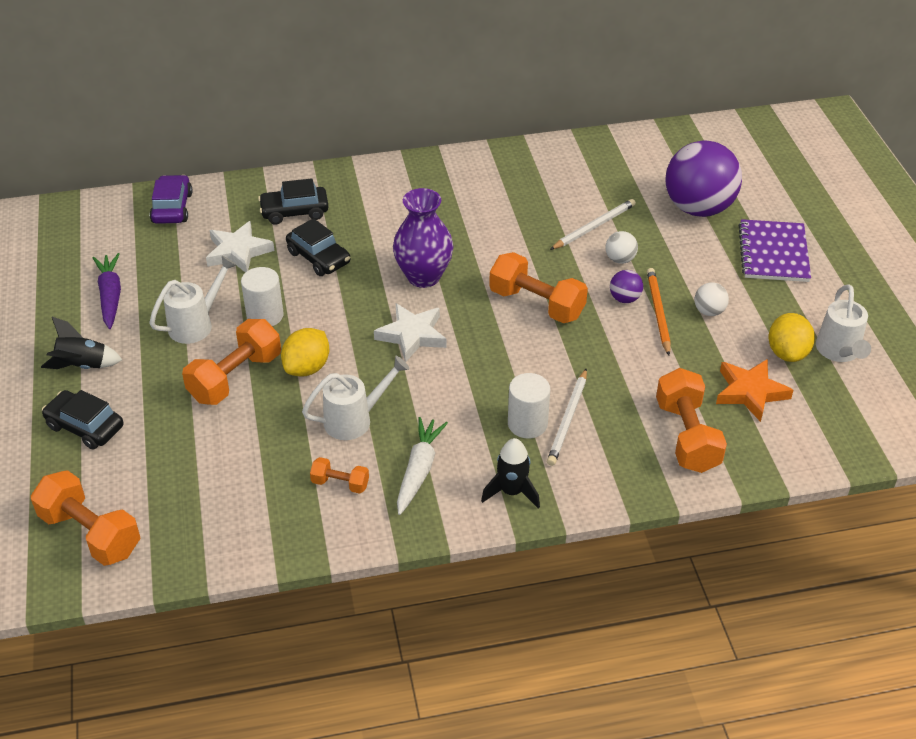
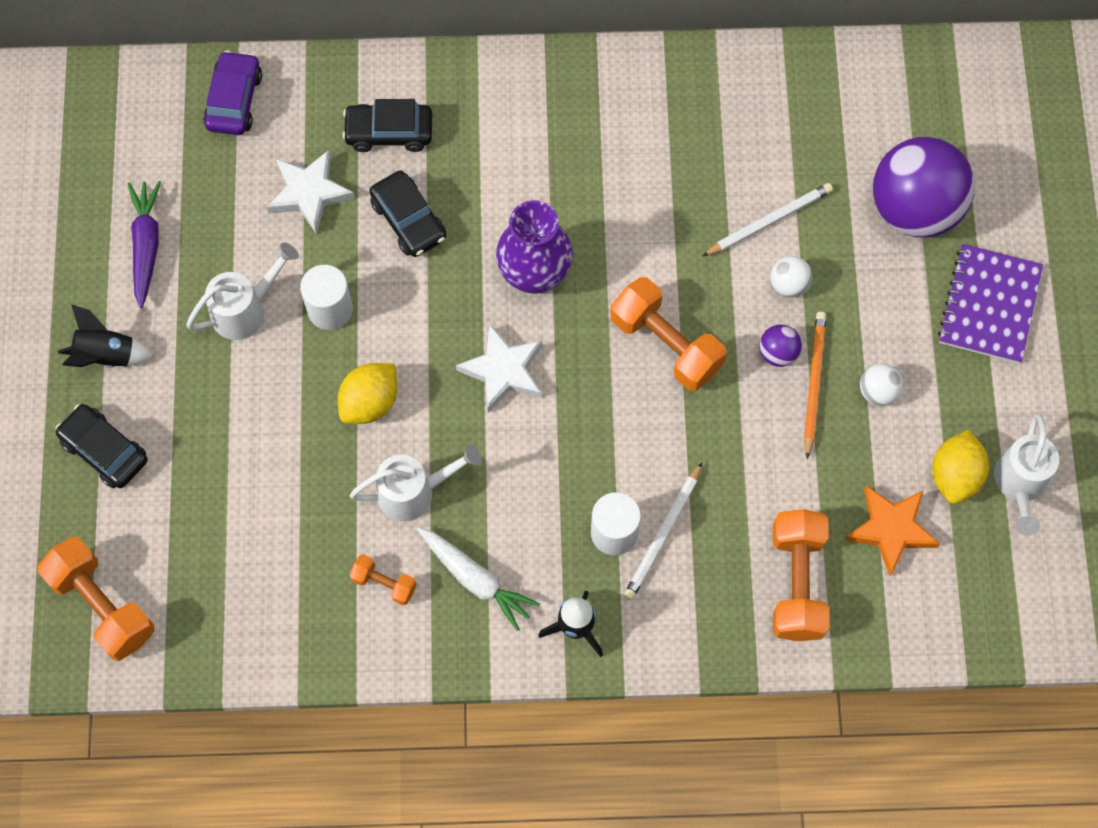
camera: 10 degrees right, 25 degrees up
(235, 377) = (284, 404): orange dumbbell -> none
(419, 470) = (476, 579): white carrot -> white carrot turned 105 degrees clockwise

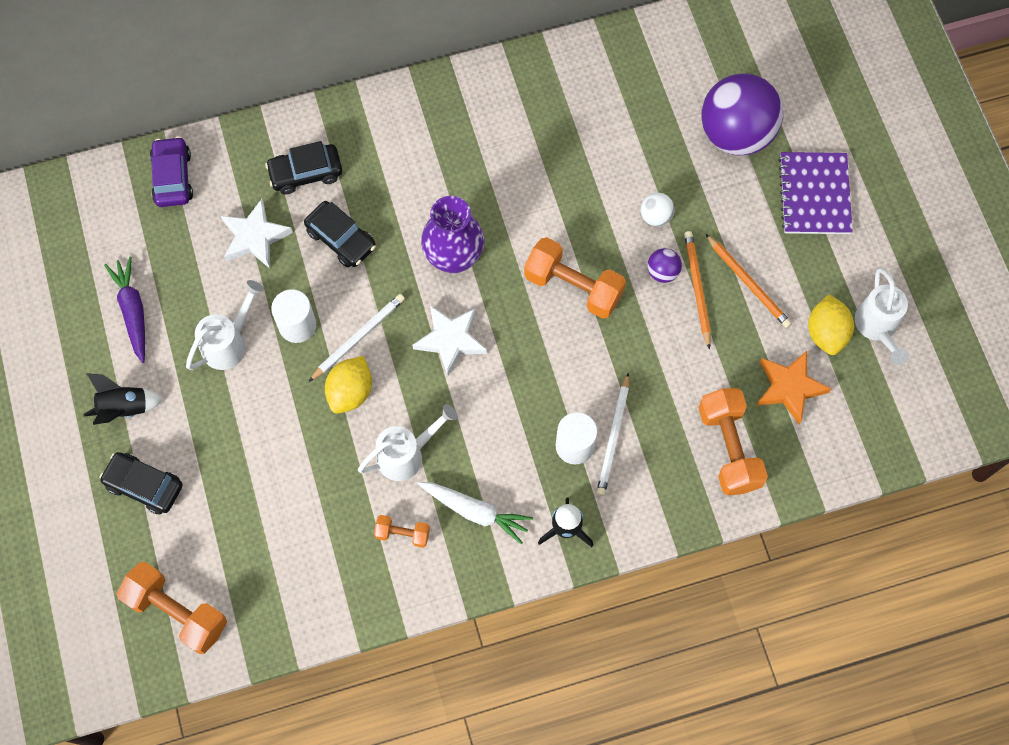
camera: 15 degrees left, 0 degrees up
(769, 221) = (626, 171): white pencil -> white pencil (358, 337)
(877, 391) = (748, 283): white ball -> orange pencil

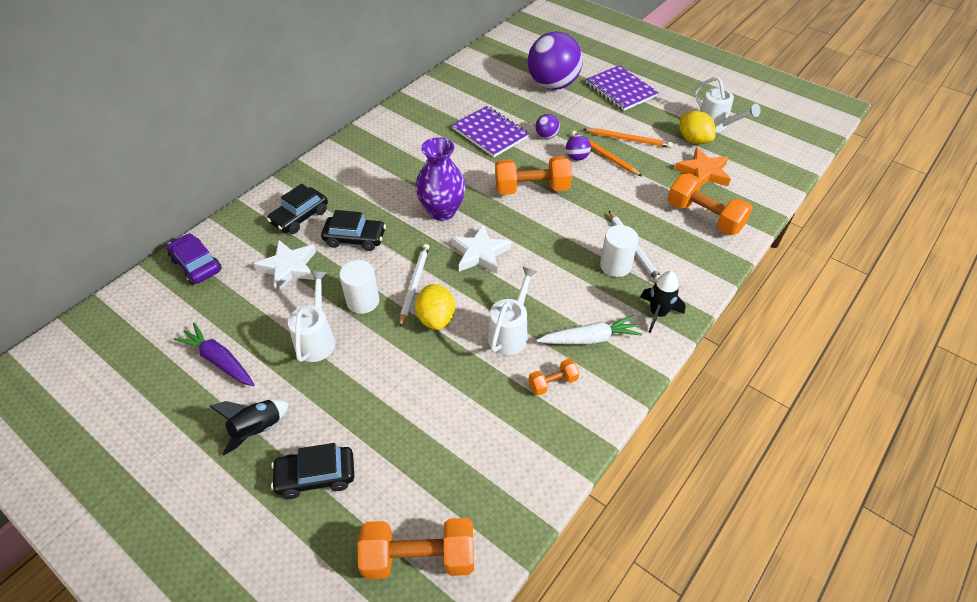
camera: 35 degrees left, 20 degrees down
(594, 171) = (490, 133): none -> purple notebook
(656, 216) = (546, 136): white ball -> purple ball

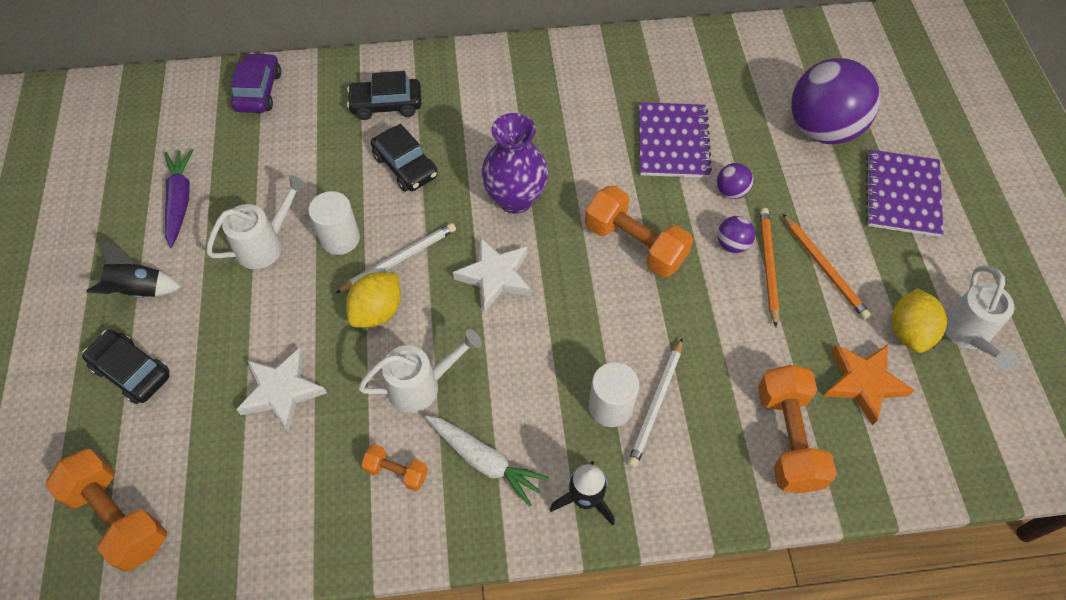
camera: 45 degrees right, 10 degrees up
(289, 268) = (321, 152): white star -> white star (282, 391)

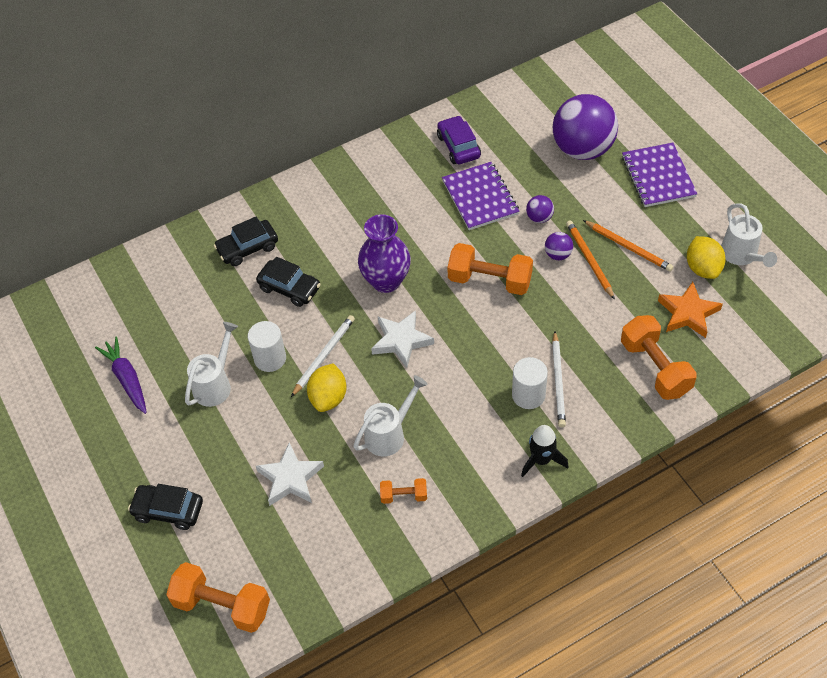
camera: 20 degrees left, 5 degrees down
(139, 290) = (136, 454): black rocket -> none
(258, 91) = (138, 274): purple car -> purple car (458, 146)
(485, 461) = (461, 464): white carrot -> none

